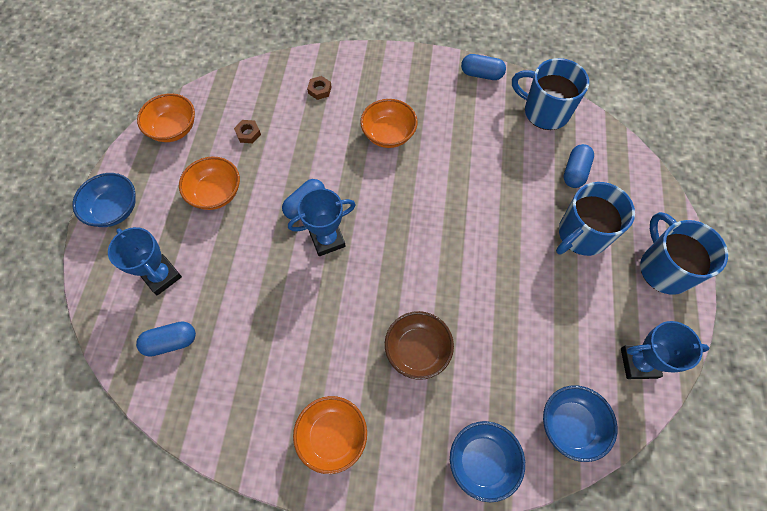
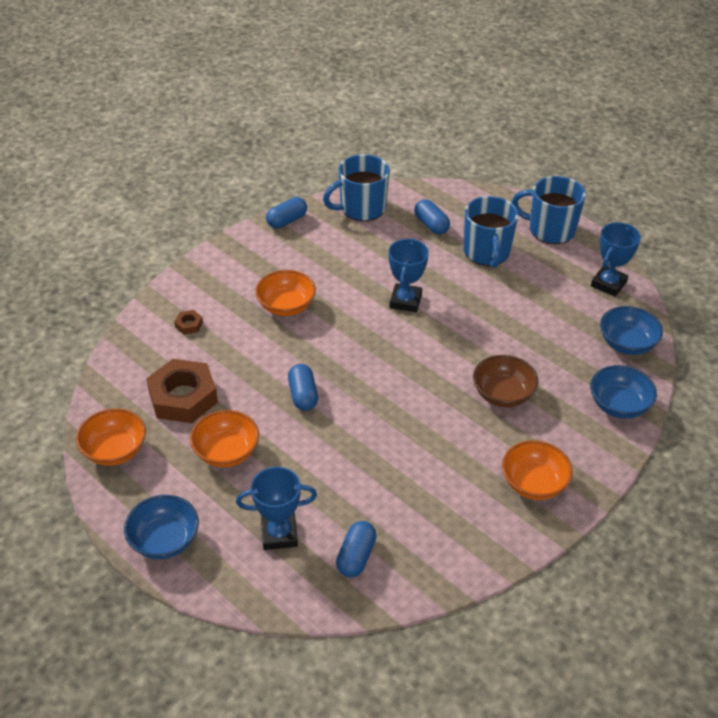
camera: 55 degrees left, 20 degrees down
(248, 133) = (183, 397): brown nut -> brown nut, size x2.39
(327, 240) = (352, 398): blue trophy -> blue trophy (405, 301)

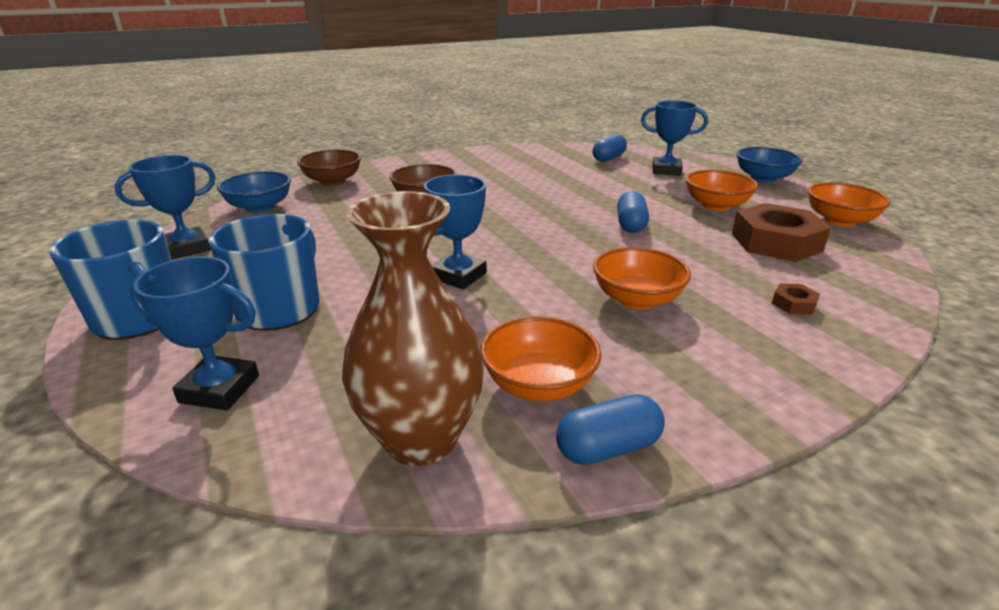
camera: 160 degrees left, 15 degrees down
(361, 208) = (421, 439): blue mug -> brown vase
(431, 225) = (315, 369): blue capsule -> none
(462, 208) = (219, 389): none -> blue trophy
(533, 483) = (453, 164): orange bowl -> orange bowl (538, 384)
(618, 405) = (333, 181): blue bowl -> brown bowl

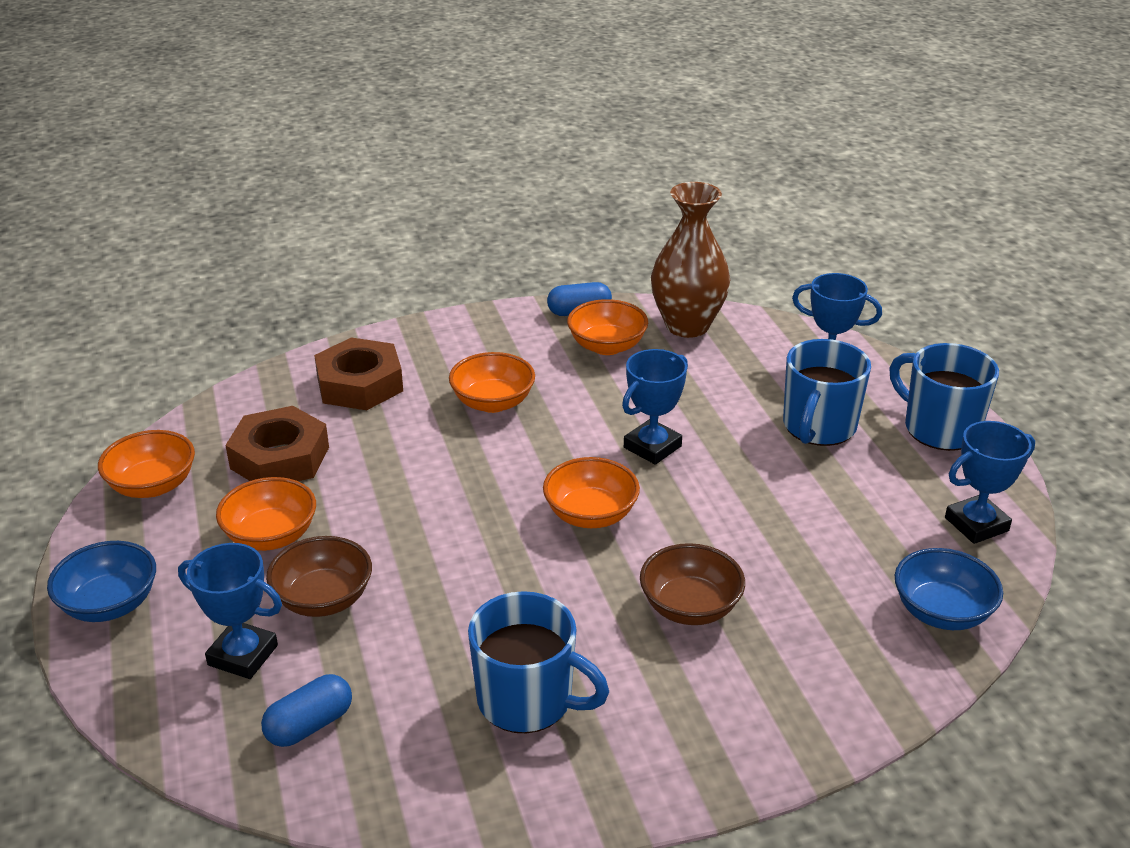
camera: 170 degrees left, 5 degrees up
(333, 181) = (858, 689): brown bowl -> brown bowl (323, 599)
(501, 231) = (590, 515): none -> orange bowl
(509, 169) = (528, 700): none -> blue mug
(630, 225) = (421, 508): blue capsule -> none
(793, 304) = (360, 384): brown nut -> brown nut, size x2.39

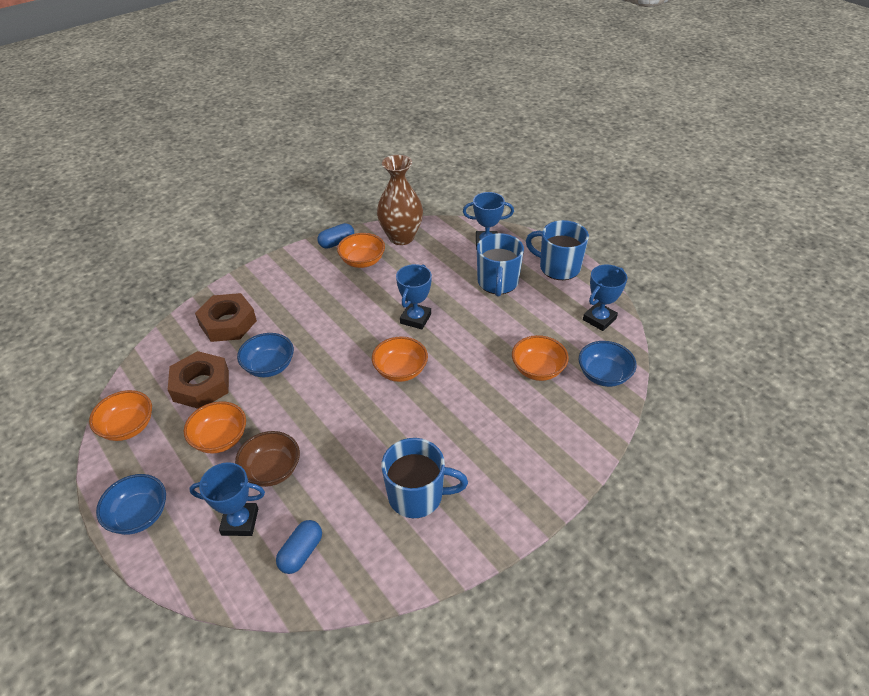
camera: 20 degrees left, 10 degrees up
(390, 457) = (269, 366): none -> blue bowl
(493, 402) = (313, 314): orange bowl -> orange bowl (538, 369)
(690, 607) = (478, 411): brown bowl -> none

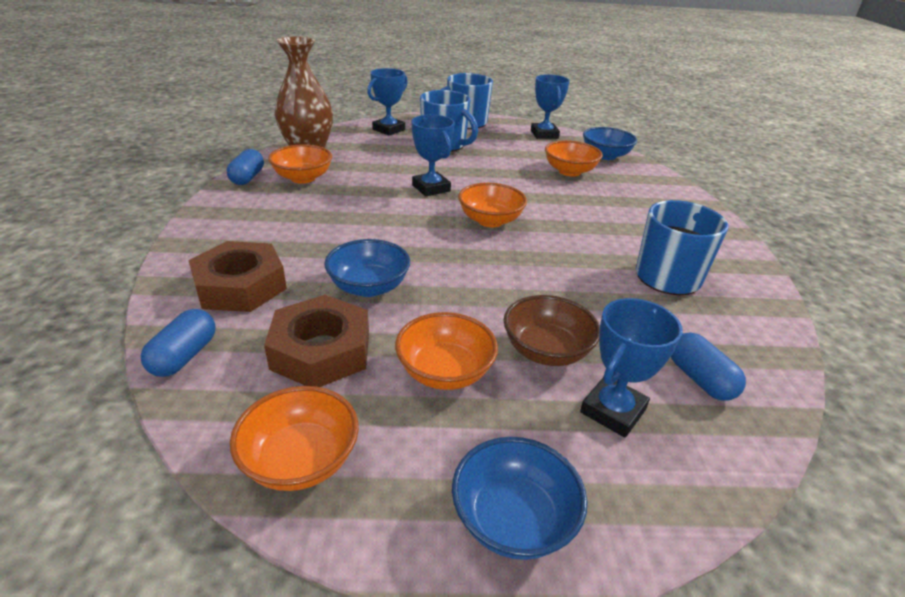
camera: 55 degrees left, 10 degrees down
(163, 346) = (184, 356): none -> blue capsule

